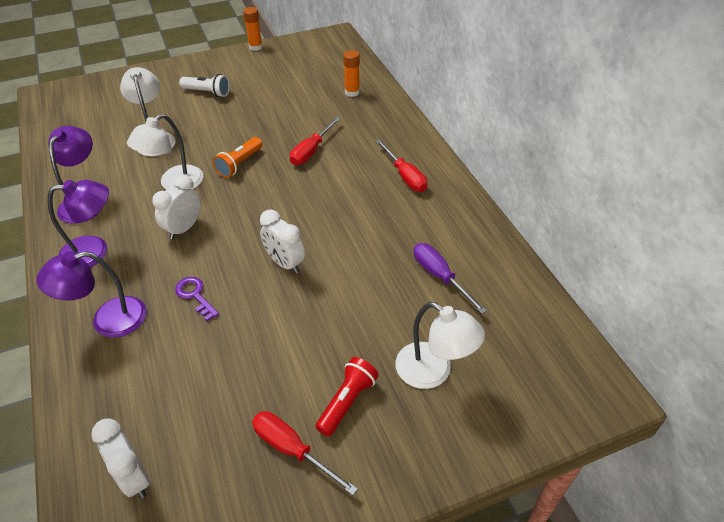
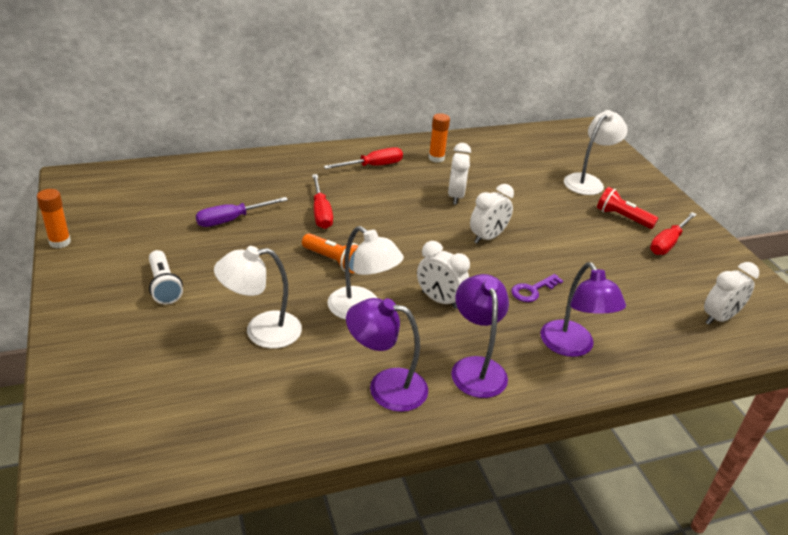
camera: 90 degrees left, 10 degrees down
(207, 92) = (164, 286): white flashlight -> white flashlight turned 135 degrees clockwise
(311, 151) = (321, 213): red screwdriver -> red screwdriver turned 45 degrees clockwise
(352, 92) = (217, 179): orange glue stick -> orange glue stick (436, 158)
(361, 238) = (455, 196): none -> white clock
(440, 276) = (498, 167): purple screwdriver -> purple screwdriver (232, 220)

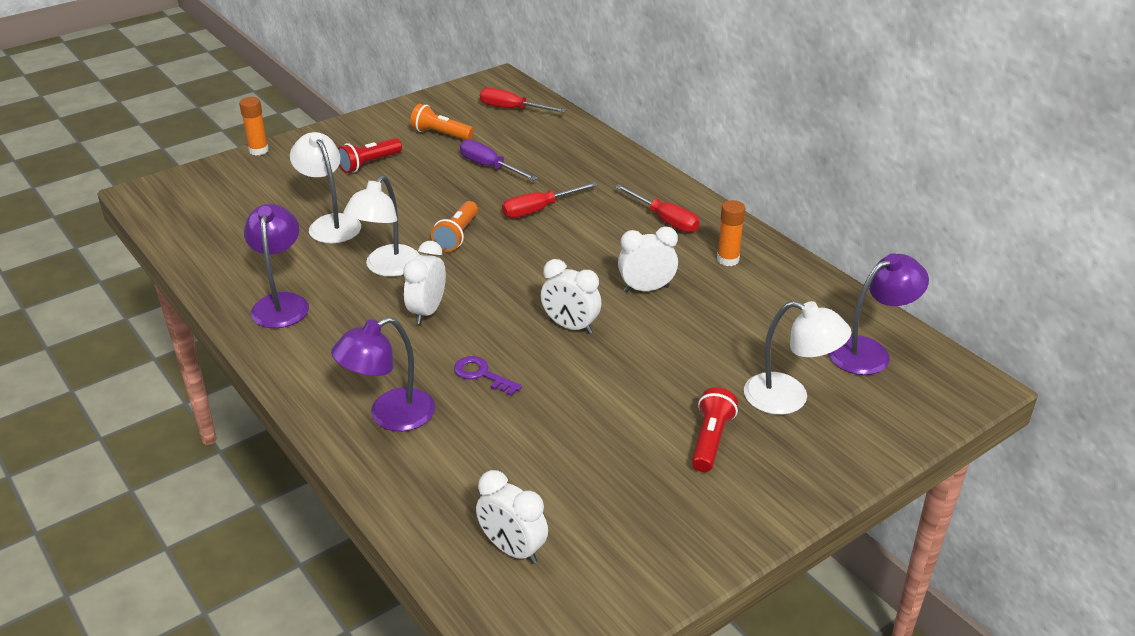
camera: 75 degrees right, 0 degrees up
(60, 242) = (402, 105): orange glue stick -> orange glue stick (258, 150)
(146, 232) = (440, 134): none -> orange flashlight
(164, 286) = (369, 164): white flashlight -> red flashlight
(476, 368) = (328, 352): purple lamp -> purple lamp (869, 352)
(668, 243) = (674, 492): red screwdriver -> red screwdriver (512, 109)

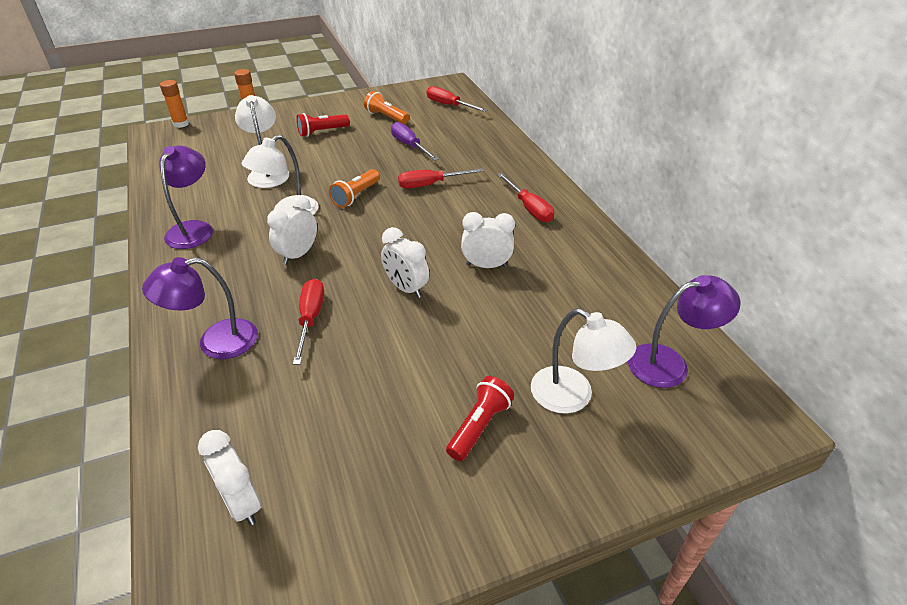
camera: 15 degrees right, 5 degrees up
(482, 375) = (310, 319): purple key -> red screwdriver
(728, 259) = (569, 251): orange glue stick -> orange glue stick (181, 124)

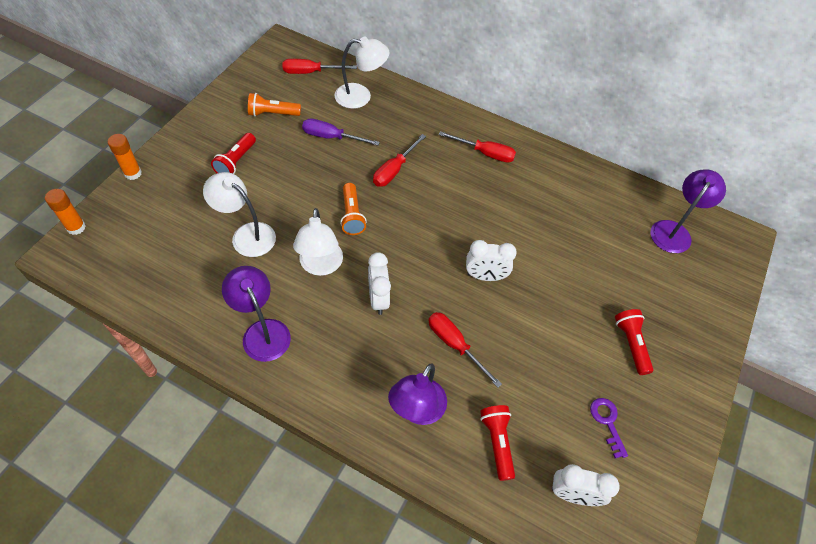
camera: 45 degrees left, 15 degrees up
(240, 410) = (497, 442): none -> red flashlight
(360, 472) = (607, 422): none -> purple key
(486, 265) = (512, 223): white clock -> none
(572, 397) = (653, 288): white lamp -> white lamp (361, 96)

